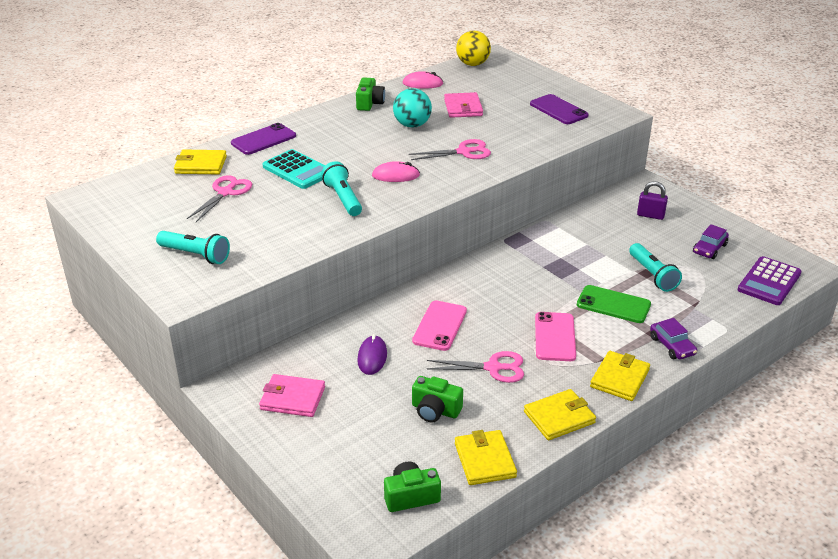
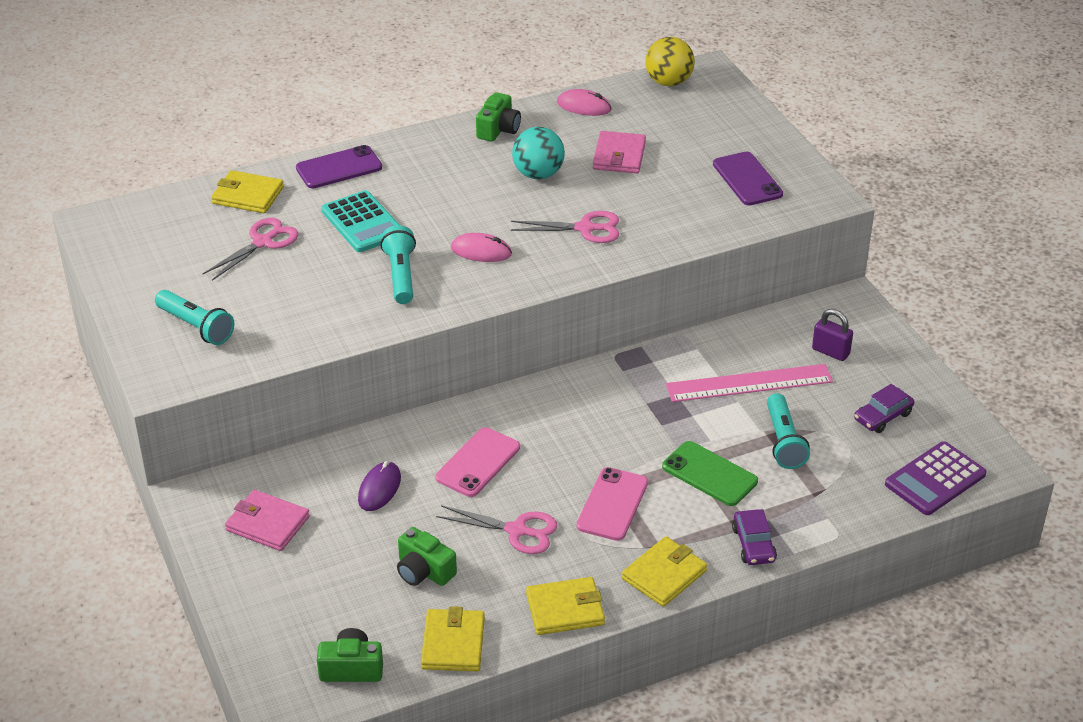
camera: 15 degrees right, 5 degrees up
(607, 243) = (749, 383): none -> pink ruler

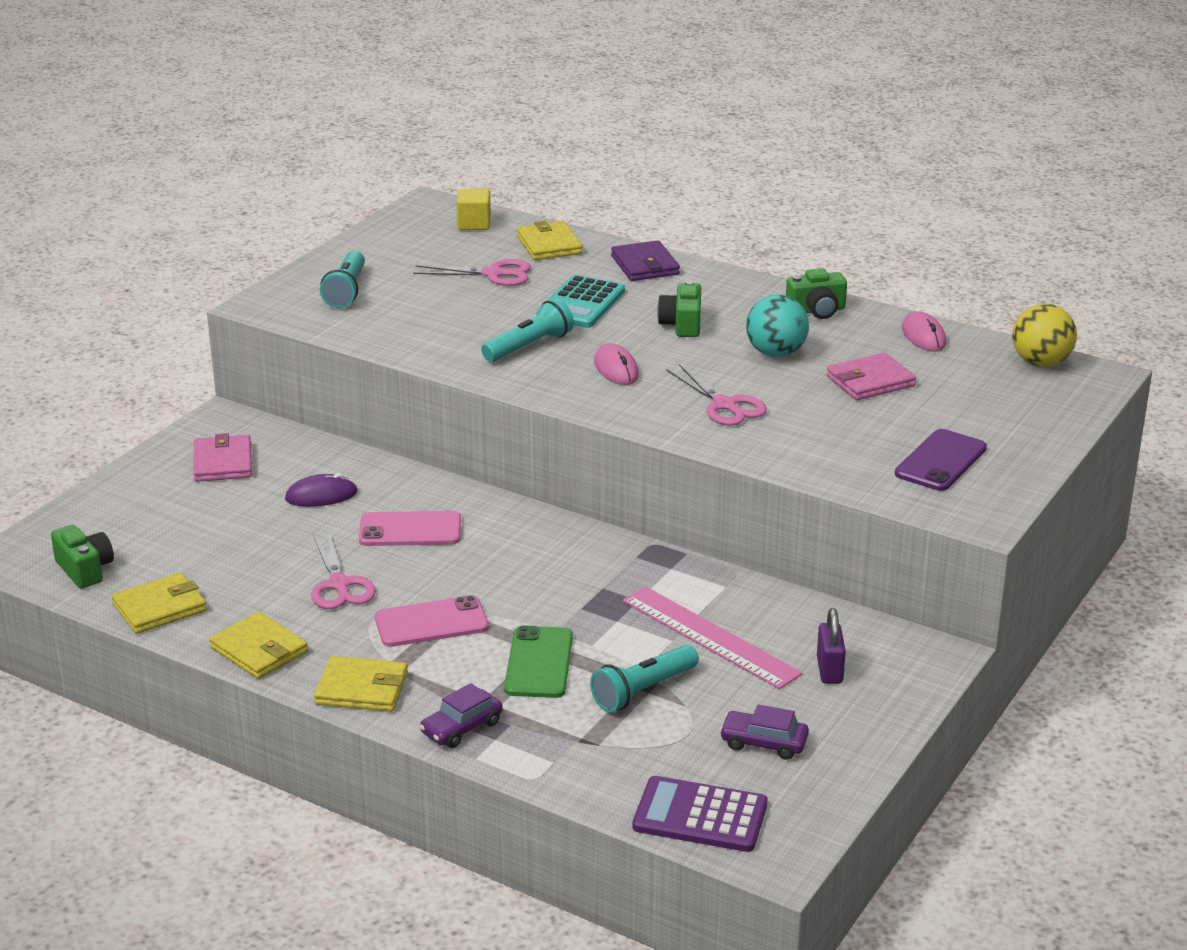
camera: 55 degrees right, 10 degrees down
(162, 215) = (474, 224): none -> yellow cube
(339, 168) = (645, 265): purple phone -> purple wallet
(424, 571) = (238, 558): green camera -> green camera (682, 324)

